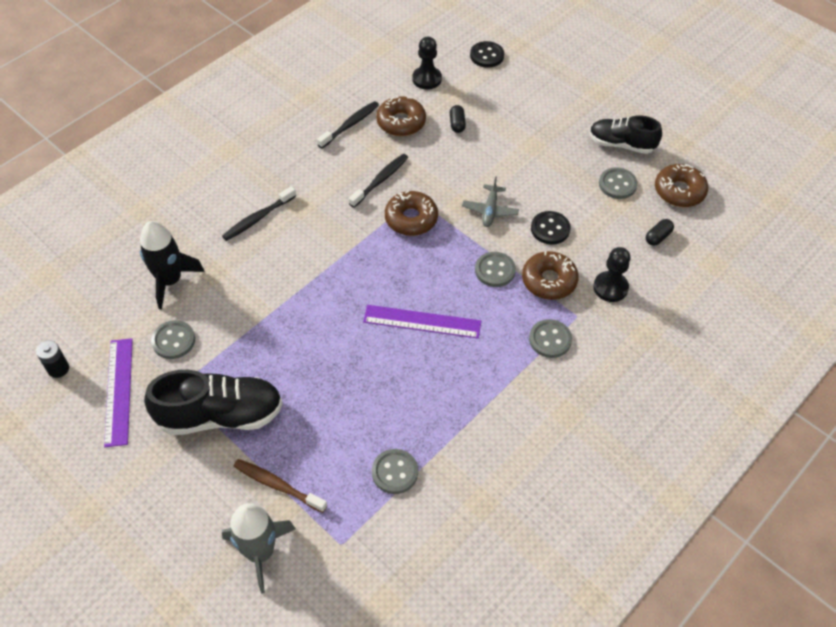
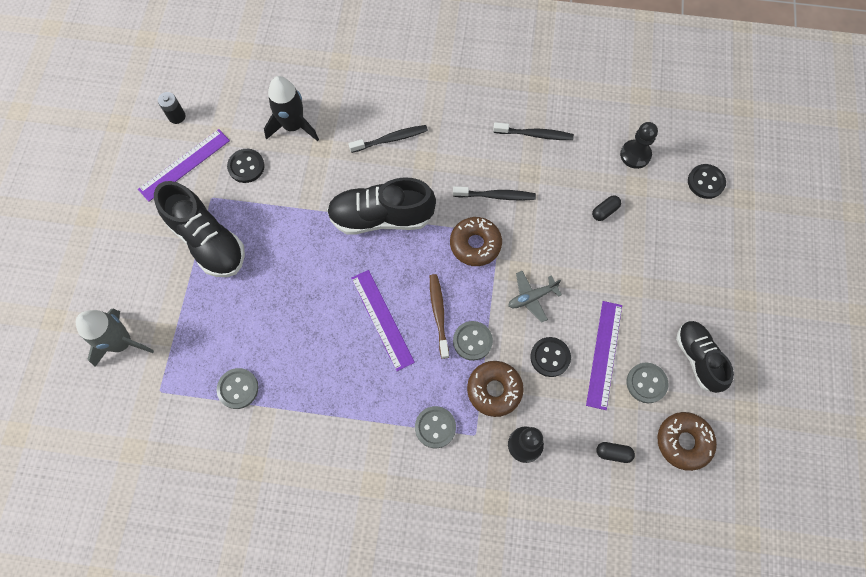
camera: 55 degrees right, 15 degrees up
(173, 341) = (246, 166): grey button -> black button
(258, 218) = (391, 139): black toothbrush -> black toothbrush turned 150 degrees clockwise
(277, 485) = (178, 317): brown toothbrush -> brown toothbrush (438, 314)
(325, 267) = (381, 217): none -> black shoe
(401, 122) = (570, 168): brown donut -> none
(574, 195) = (604, 354): none -> purple ruler

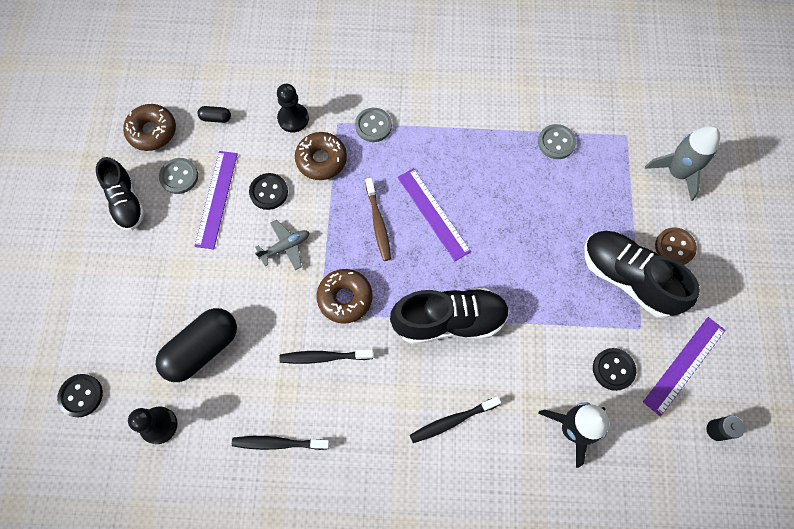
camera: 175 degrees right, 0 degrees up
(154, 266) = (674, 247): none -> brown button
(472, 341) = (343, 200): grey button -> none
(605, 211) = (202, 349): black capsule -> black capsule, size x2.35

